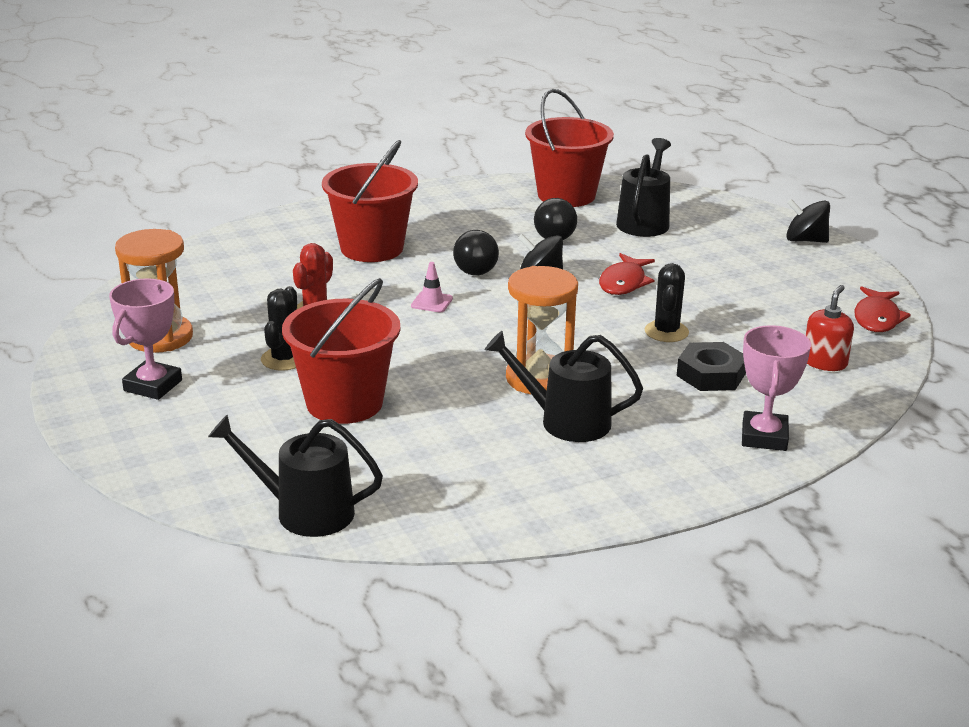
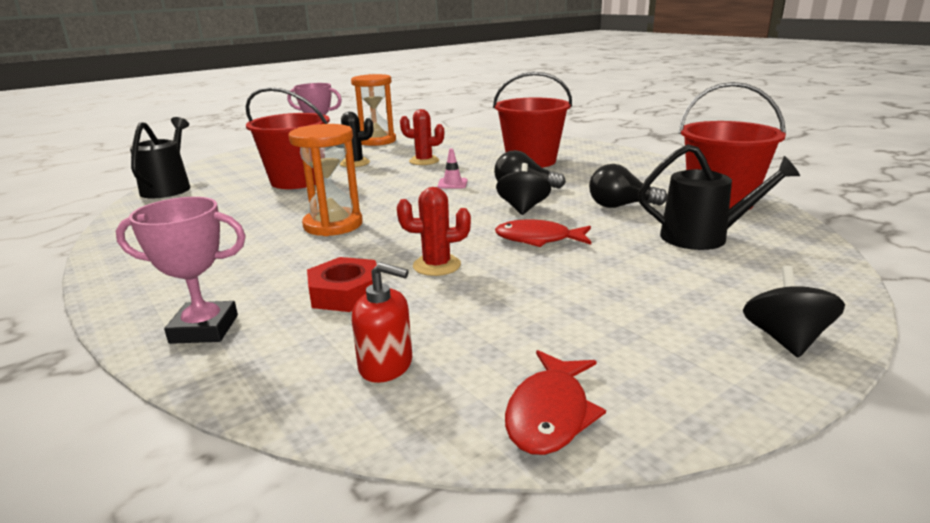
camera: 80 degrees right, 5 degrees down
(566, 421) = (260, 240): black watering can -> none
(666, 332) = (436, 265): black cactus -> red cactus
(711, 374) = (346, 293): black nut -> red nut
(877, 318) = (550, 413): red fish -> red fish turned 75 degrees counterclockwise

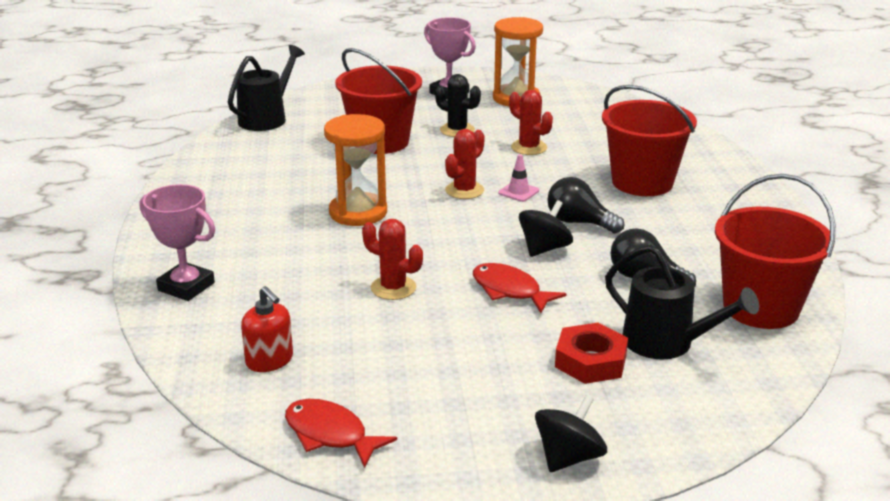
camera: 30 degrees right, 5 degrees up
(346, 293) = (301, 290): red nut -> red nut (590, 361)
(408, 192) = (464, 190): none -> red cactus
(550, 413) = (330, 434): red fish -> red fish turned 75 degrees clockwise

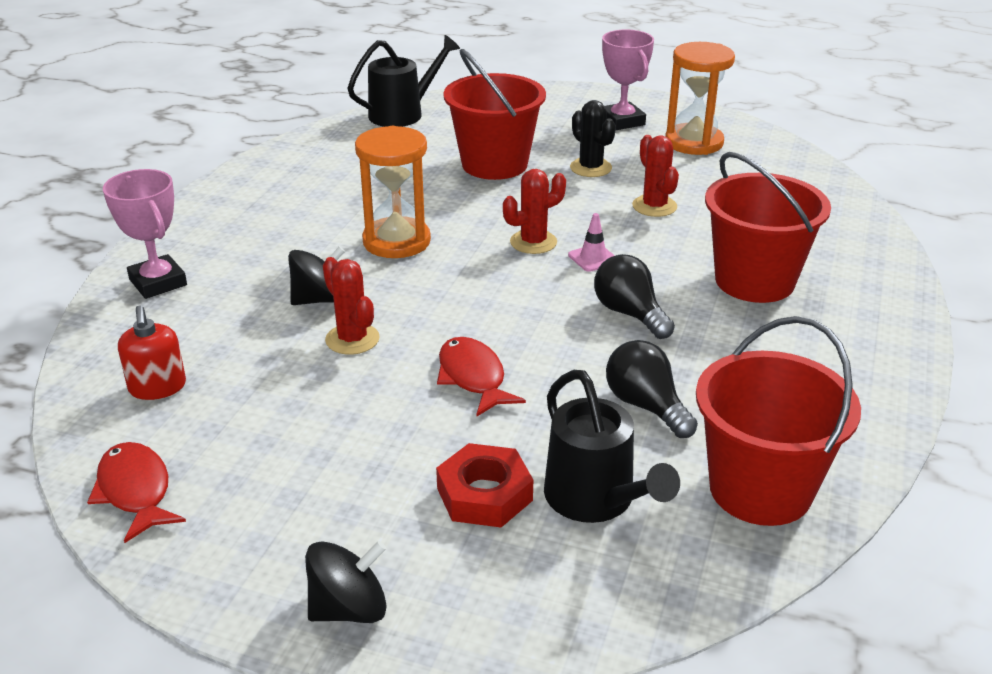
camera: 25 degrees right, 5 degrees up
(544, 249) = (559, 336): black spinning top -> black spinning top (319, 299)

